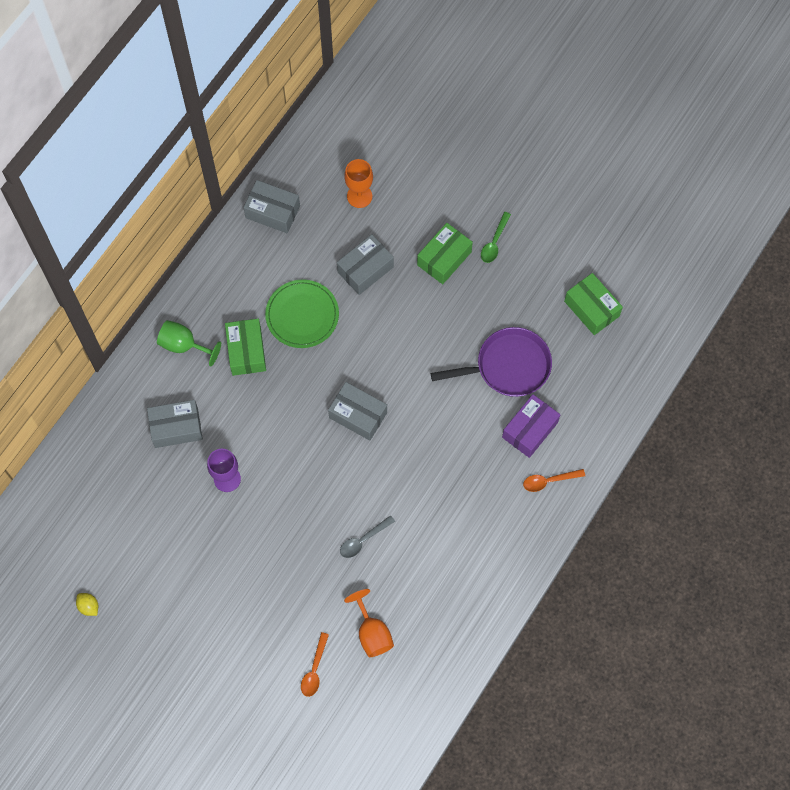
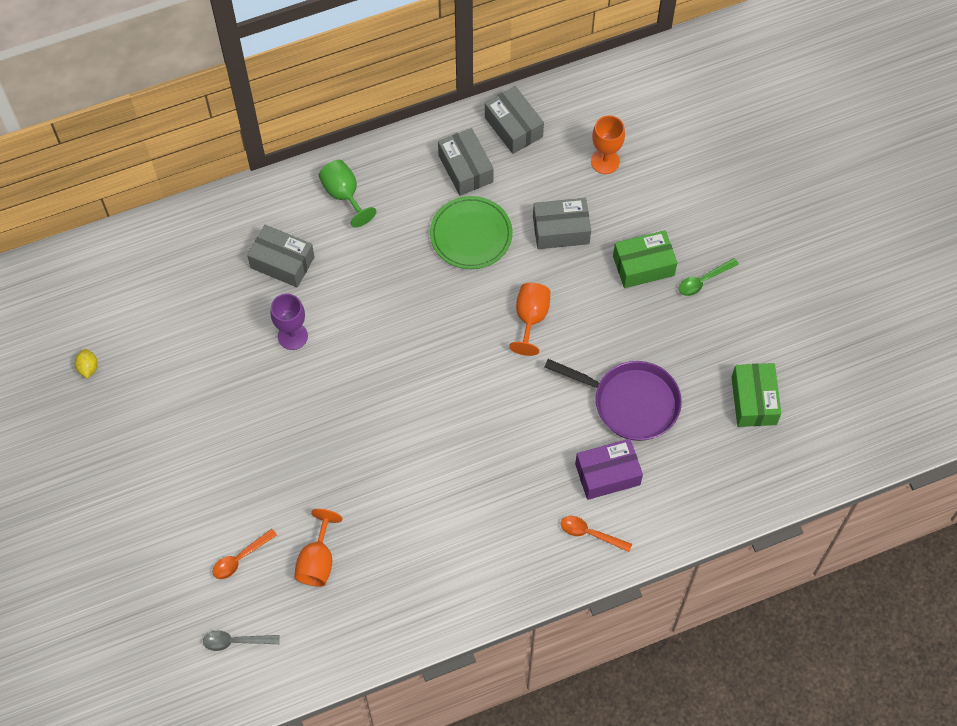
camera: 35 degrees right, 5 degrees down
(246, 351) = (396, 235): green box -> none
(358, 415) = (454, 356): grey box -> grey box (465, 169)
(363, 540) = (373, 471): grey spoon -> grey spoon (235, 641)
(392, 350) = (531, 318): none -> orange goblet

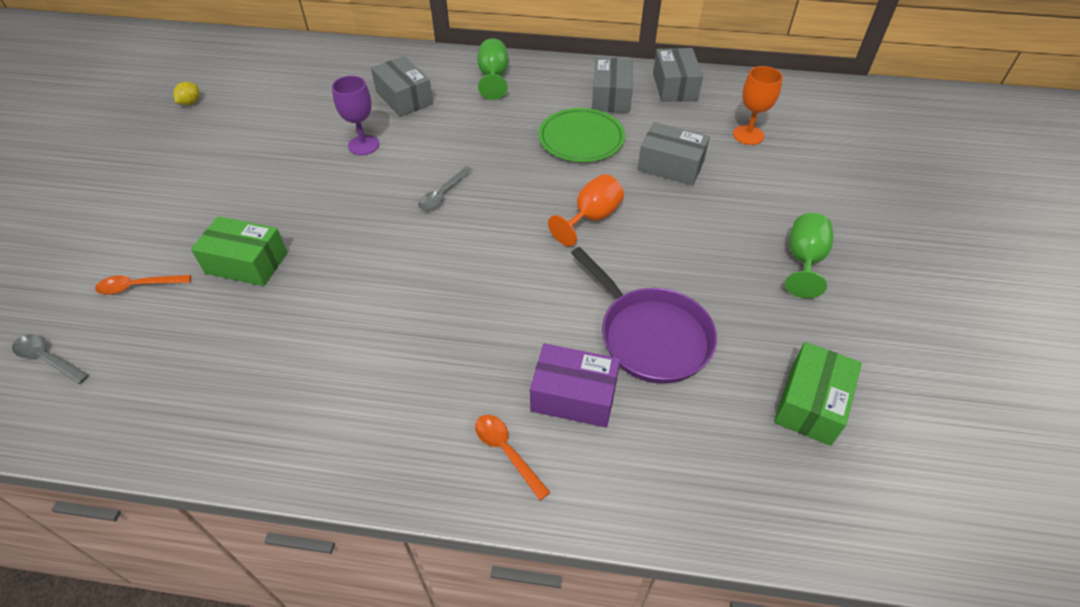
camera: 30 degrees right, 15 degrees down
(317, 561) = (200, 325): orange goblet -> none
(400, 354) = (443, 194): none -> grey spoon
(643, 266) = (741, 223): green box -> green box (247, 263)
(703, 281) = (803, 261): green spoon -> green goblet

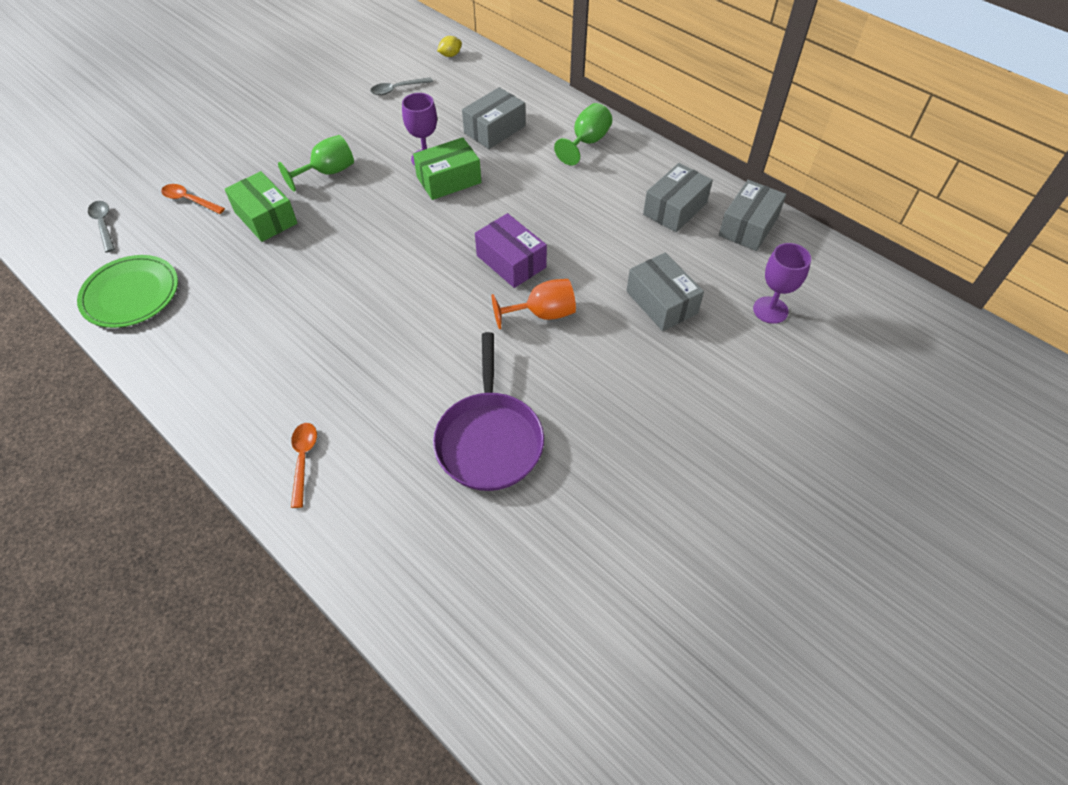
camera: 35 degrees right, 5 degrees up
(190, 102) = (336, 64): yellow lemon -> yellow lemon (450, 55)
(404, 98) = (494, 129): grey box -> grey box turned 45 degrees clockwise
(443, 194) = (445, 232): grey spoon -> grey spoon (397, 89)
(574, 396) = (386, 449): purple box -> purple box (511, 261)
(581, 138) = (606, 237): green plate -> green plate (130, 294)
(748, 135) = (770, 310): orange goblet -> purple goblet
(803, 261) = (691, 456): green goblet -> green goblet (327, 172)
(811, 403) = (560, 575): green box -> green box (449, 180)

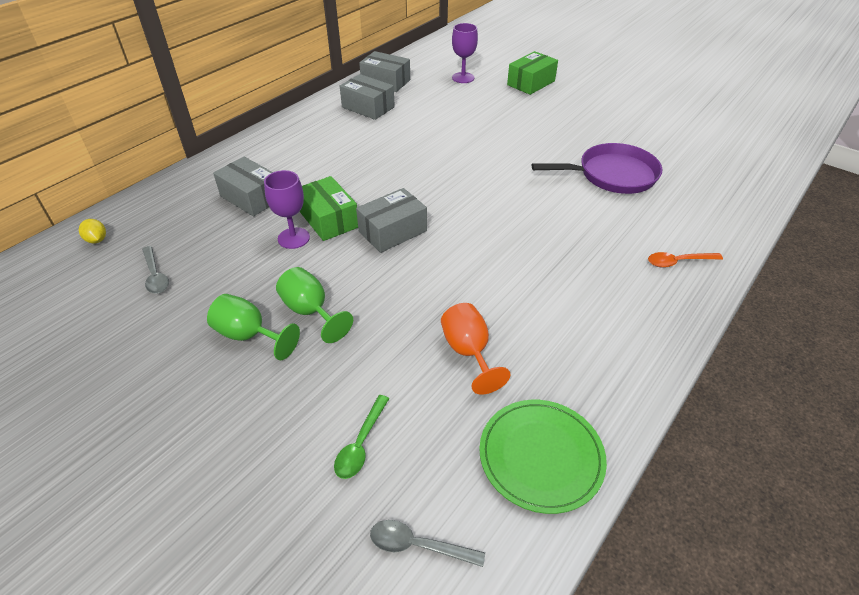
camera: 95 degrees left, 10 degrees down
(103, 224) = (418, 545): grey spoon -> grey spoon turned 45 degrees clockwise
(189, 200) = (361, 444): orange spoon -> green spoon
(266, 217) = (391, 352): green box -> green box (531, 83)
(511, 261) = (436, 176): purple box -> none
(542, 314) = (489, 159): orange goblet -> orange goblet (468, 352)
(586, 142) = (281, 146): green goblet -> green goblet (249, 335)
(661, 302) = (465, 113): grey box -> grey box (392, 231)

